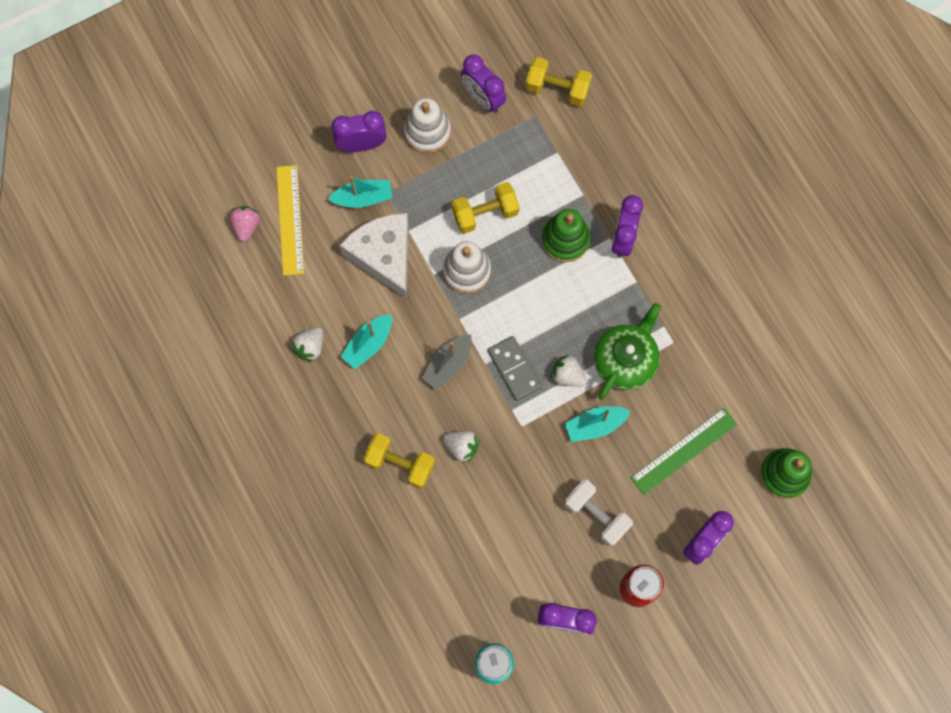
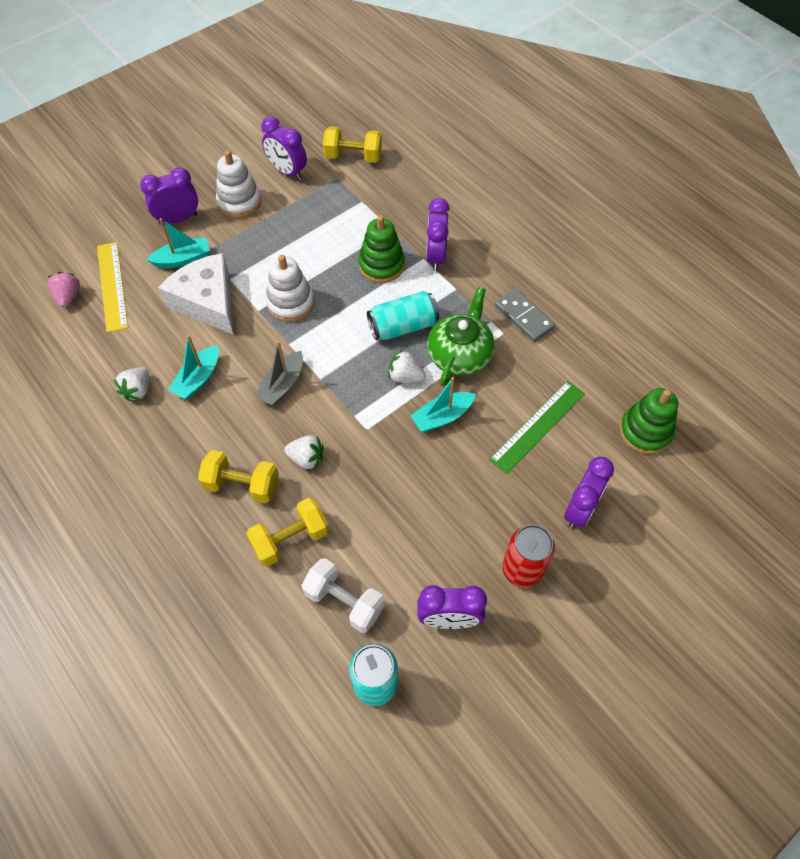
camera: 10 degrees left, 15 degrees down
(485, 213) = (302, 255): yellow dumbbell -> yellow dumbbell (290, 539)
(514, 369) = (350, 379): grey domino -> grey domino (524, 317)
(575, 317) = (403, 326): none -> turquoise can
(596, 515) = (461, 502): white dumbbell -> white dumbbell (344, 601)

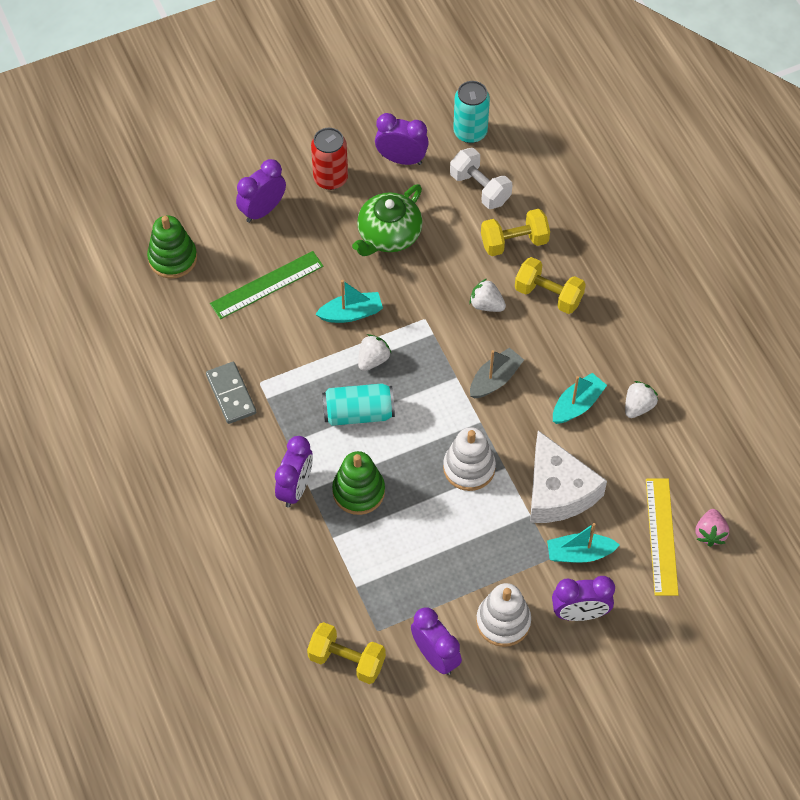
camera: 165 degrees left, 0 degrees up
(405, 376) = (373, 360): white strawberry -> white strawberry turned 90 degrees counterclockwise
(460, 354) = (312, 369): green teapot -> green teapot (388, 235)

